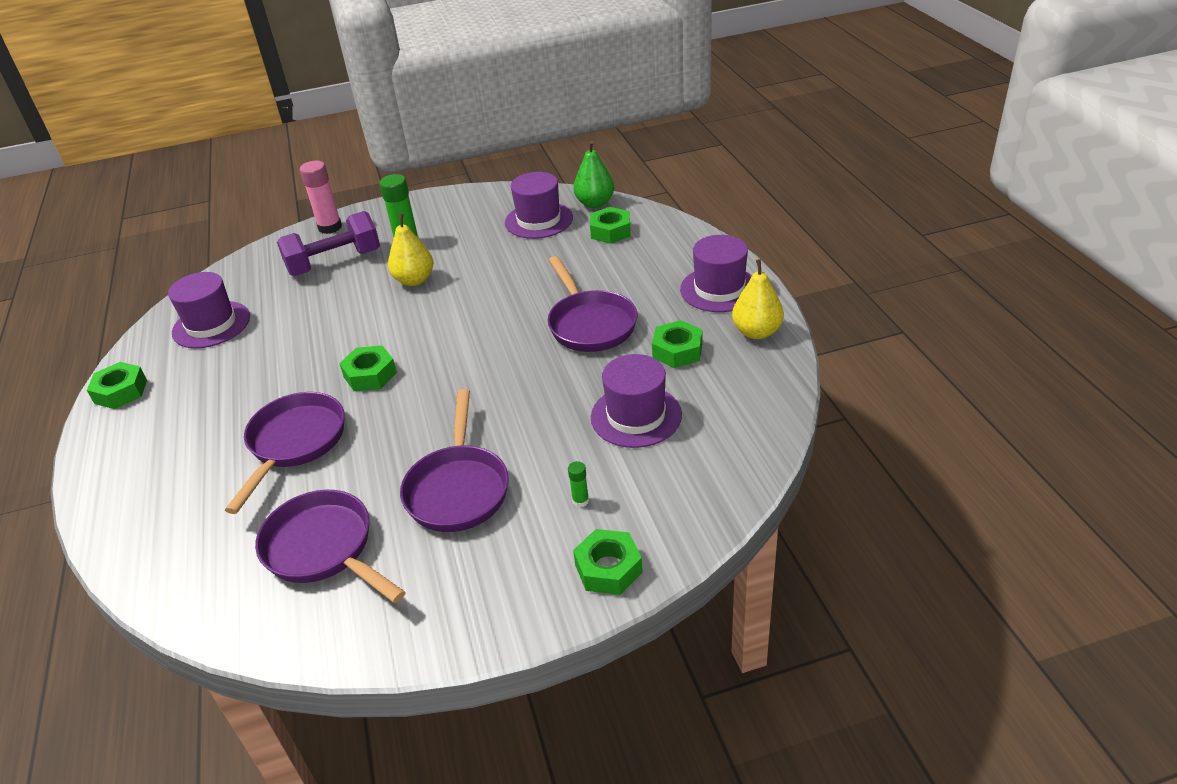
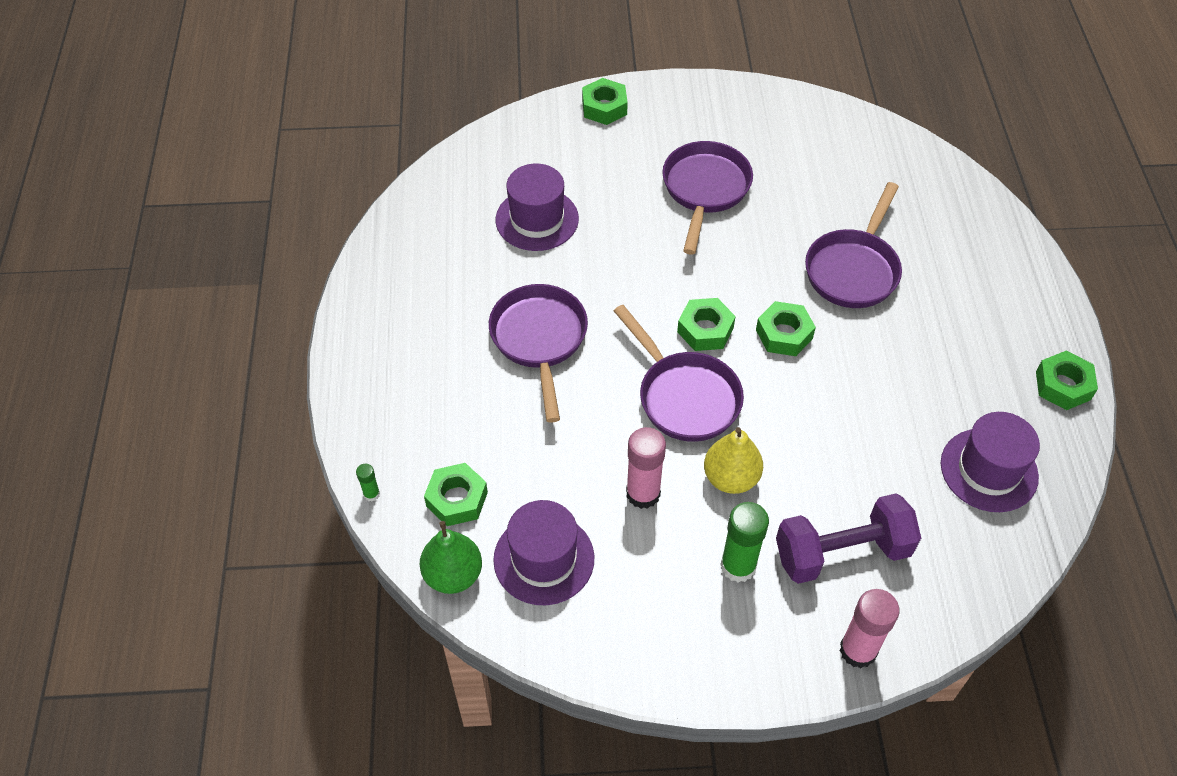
camera: 170 degrees left, 15 degrees up
(324, 549) = (814, 167): purple pan -> purple pan (684, 396)
(478, 260) = (643, 493): none -> pink glue stick
(580, 501) = (609, 158): green glue stick -> green glue stick (371, 494)
(677, 351) = (467, 280): green nut -> green nut (705, 330)
(719, 289) = (382, 351): purple hat -> none
(756, 332) = (380, 282): yellow pear -> none

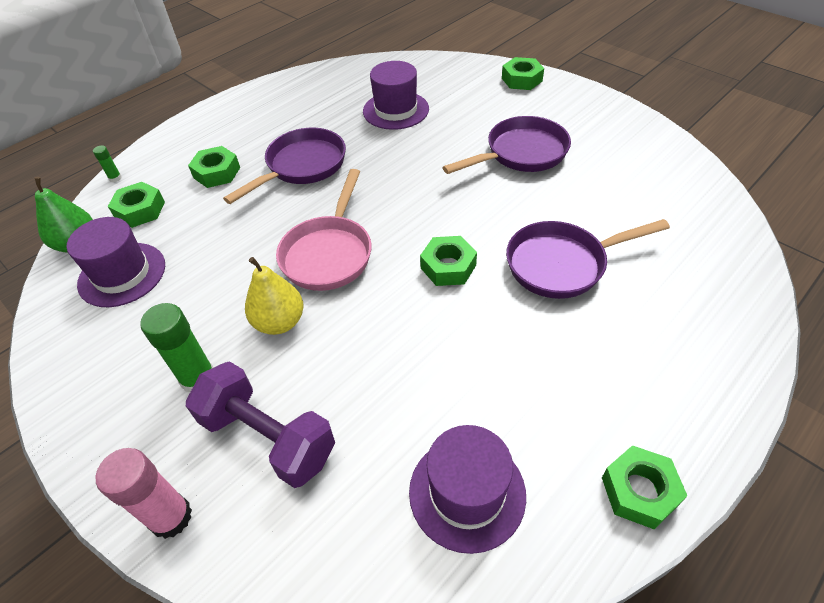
camera: 50 degrees right, 5 degrees down
(643, 493) = (221, 286): pink glue stick -> none
(684, 396) = (329, 253): purple pan -> pink pan
(705, 330) = (401, 227): green nut -> green nut (217, 173)

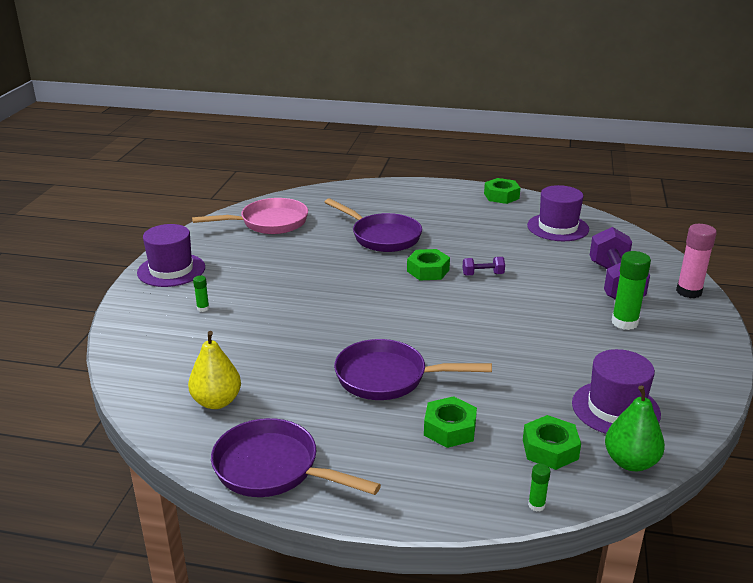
camera: 125 degrees left, 20 degrees down
(279, 322) = (549, 312): yellow pear -> yellow pear (216, 402)
(329, 253) = (471, 319): pink pan -> pink pan (269, 223)
(396, 110) = (248, 359): purple hat -> purple hat (171, 270)
(402, 310) = (483, 274): none -> purple dumbbell
(491, 105) = (203, 308): none -> green glue stick
(521, 79) = (142, 305): green nut -> none
(521, 153) = (271, 276): purple pan -> purple pan (273, 469)

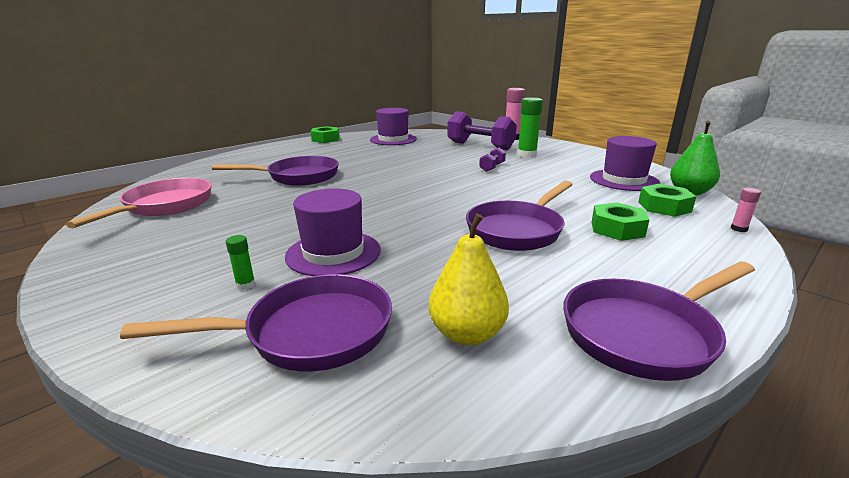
camera: 55 degrees left, 5 degrees down
(171, 270) = (115, 282): purple hat -> purple hat (333, 253)
(176, 351) = (309, 332): none -> purple pan
(428, 270) = (378, 178): green nut -> none
(483, 274) = (414, 167): purple dumbbell -> purple dumbbell (492, 167)
(536, 505) = (738, 229): green glue stick -> pink glue stick

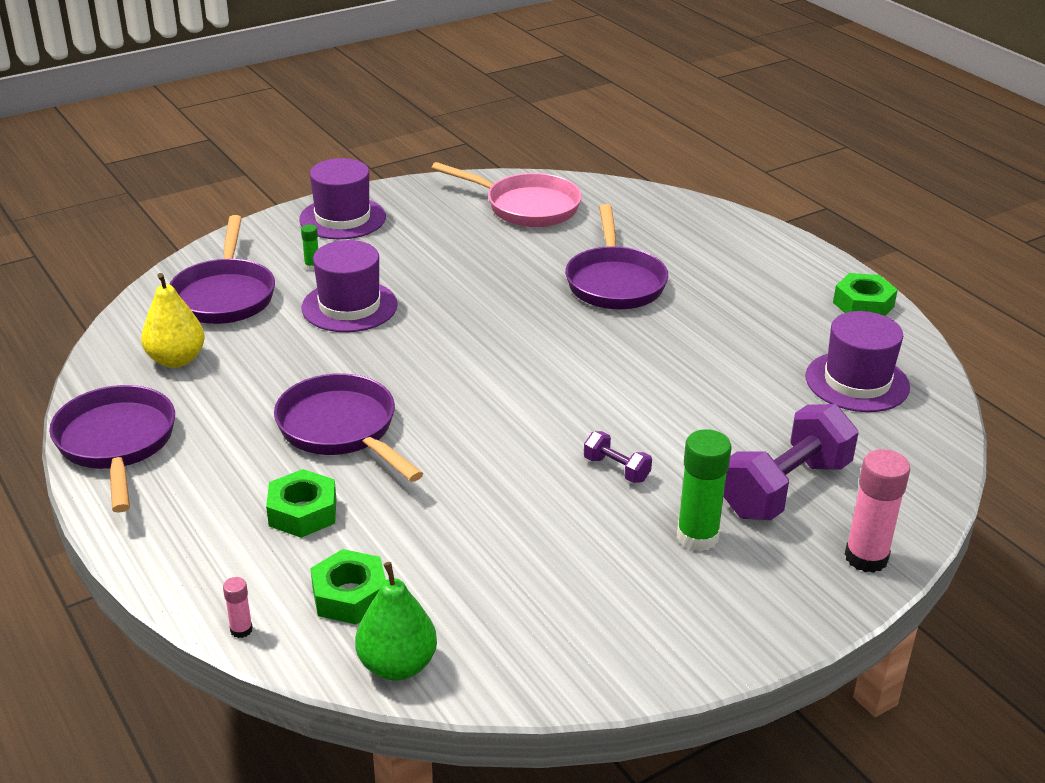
camera: 100 degrees right, 10 degrees up
(624, 180) = (491, 610): purple hat -> purple hat (342, 218)

